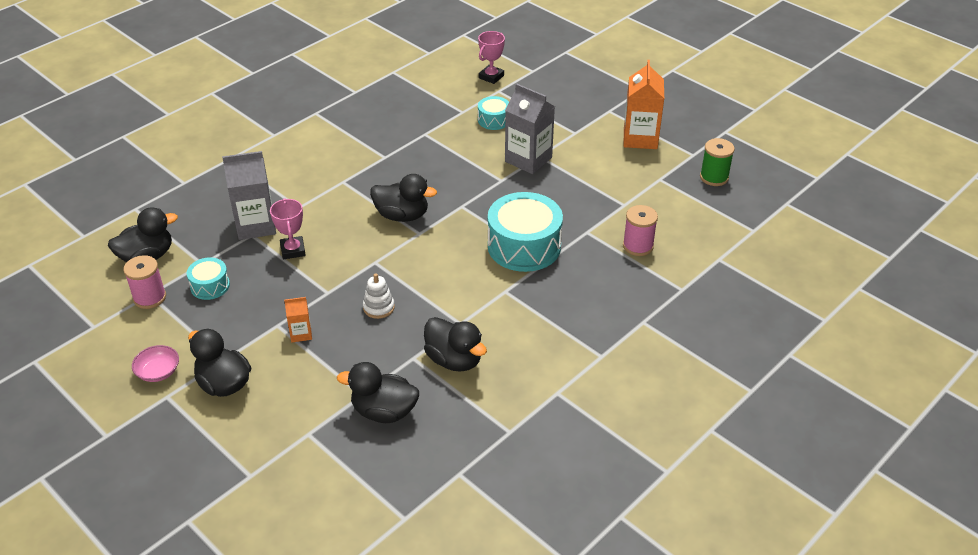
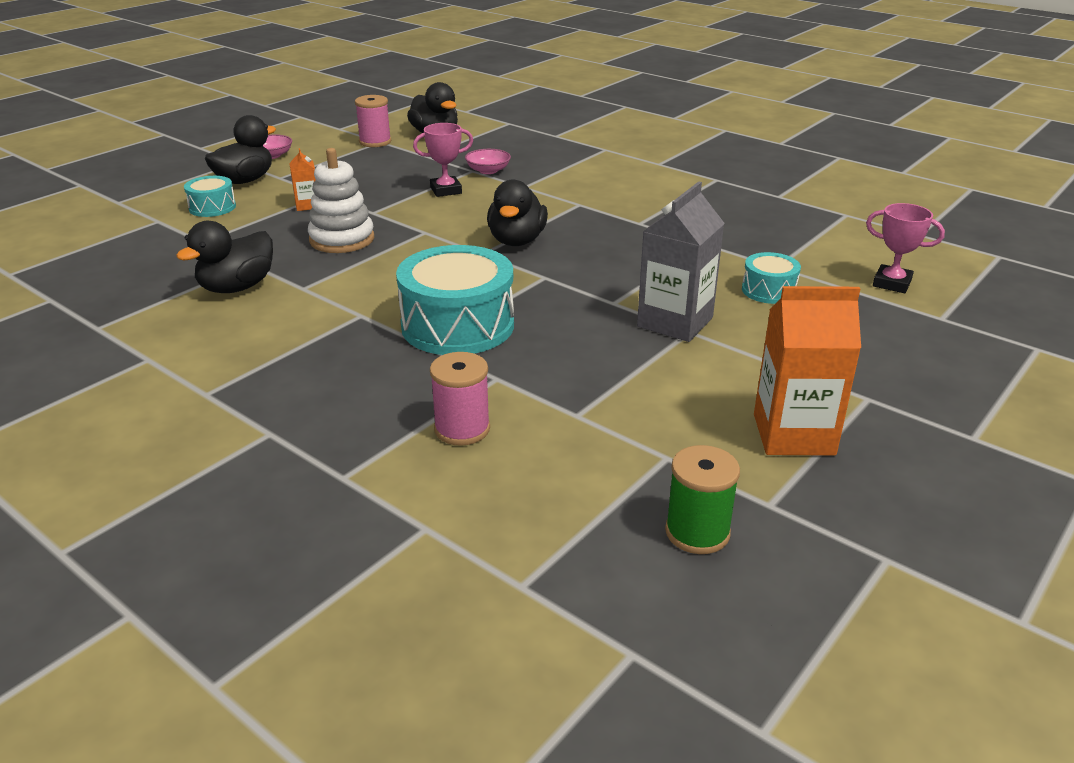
camera: 85 degrees right, 10 degrees down
(210, 286) = (389, 162): turquoise drum -> turquoise drum (212, 207)
(256, 225) = (488, 171): grey carton -> pink bowl
(379, 307) = (342, 239): white stacking toy -> white stacking toy, size x1.67
(384, 411) = (170, 253): black duck -> none

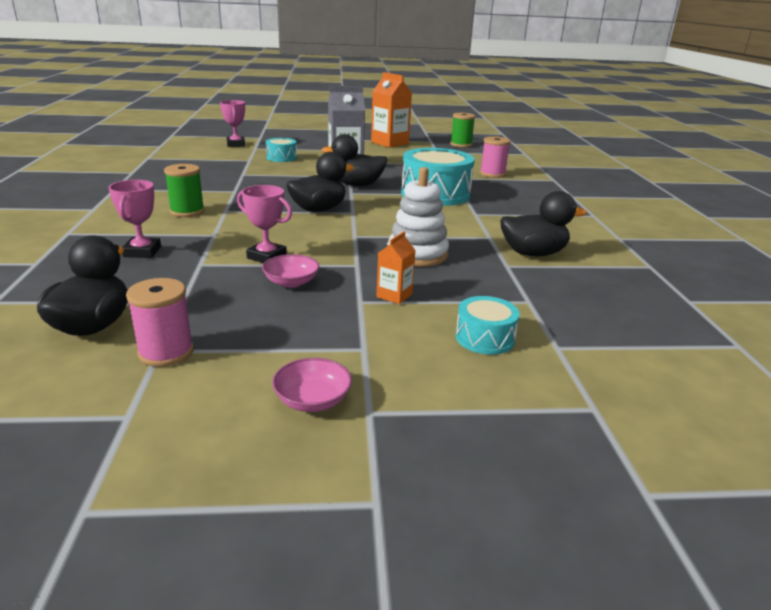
camera: 135 degrees left, 5 degrees down
(245, 180) = (406, 364): black duck -> black duck (357, 185)
(488, 171) = (192, 257): pink bowl -> pink bowl (291, 282)
(526, 161) = (142, 252): none -> pink trophy
(599, 190) = (187, 211): none -> green spool

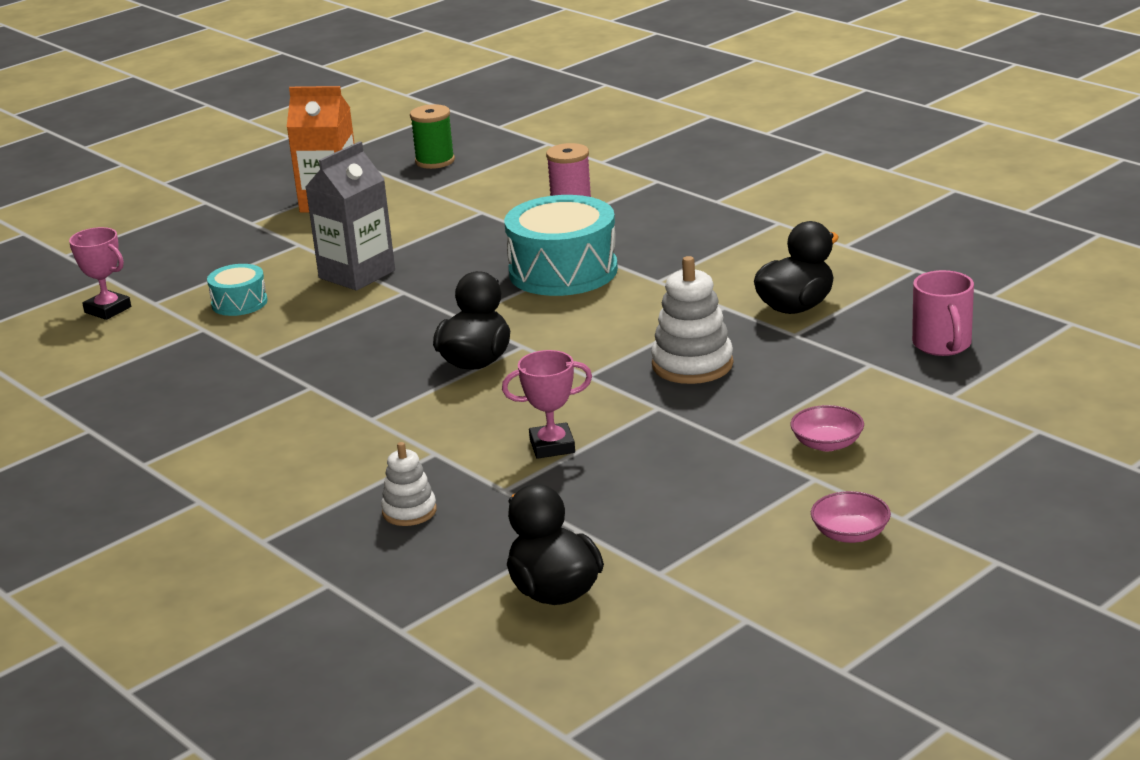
camera: 35 degrees left, 0 degrees up
(142, 252) = (409, 511): pink trophy -> white stacking toy
(166, 352) = (669, 570): pink spool -> none
(187, 211) = (328, 443): green spool -> none
(291, 282) = (635, 458): pink bowl -> pink bowl (827, 443)
(357, 185) = (443, 302): black duck -> none
(394, 295) = (752, 420): orange carton -> none
(485, 338) = (888, 418): turquoise drum -> none
(602, 313) = (942, 345): none -> pink mug

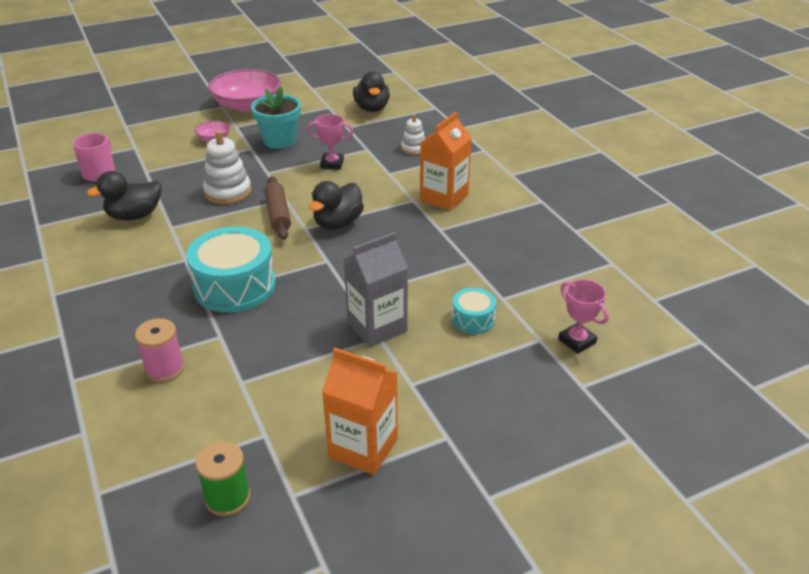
camera: 165 degrees left, 10 degrees up
(318, 433) = (444, 197): none -> orange carton
(579, 353) = (278, 214): none -> brown rolling pin
(692, 468) = (279, 141): none -> turquoise flower pot
(850, 534) = (247, 105): pink bowl -> pink bowl, size x2.18

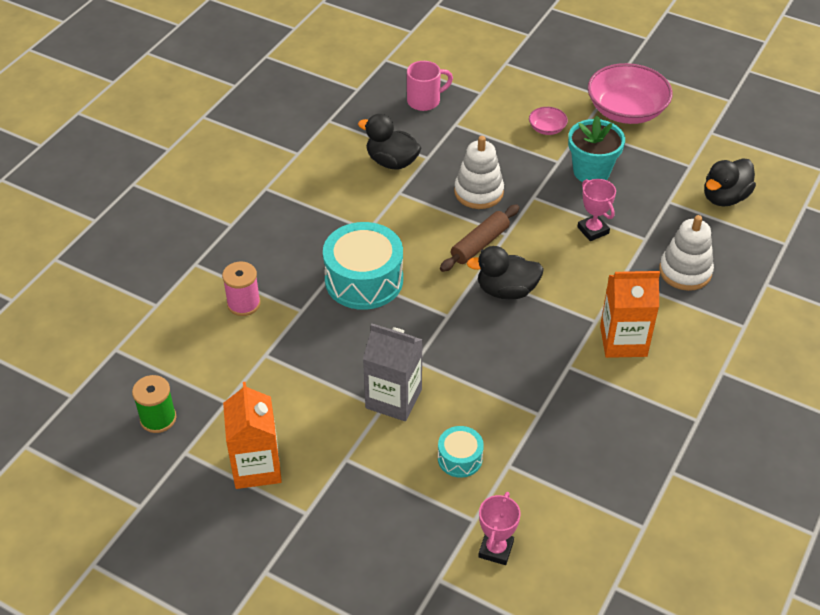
camera: 55 degrees right, 10 degrees up
(413, 148) = (685, 271): white stacking toy -> white stacking toy, size x1.67

